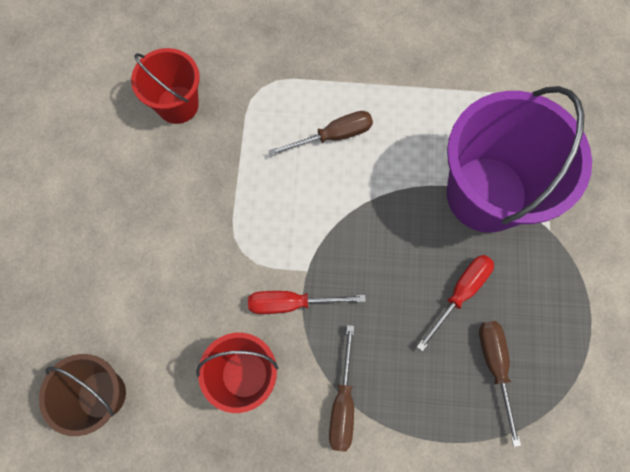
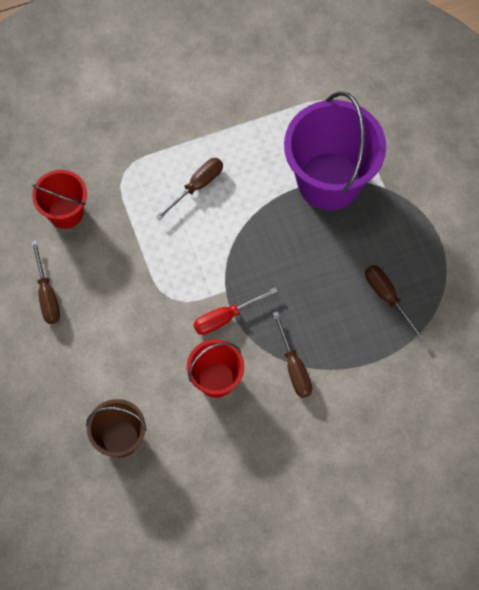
camera: 25 degrees left, 5 degrees down
(111, 187) = (47, 295): none -> brown screwdriver
(460, 293) = (341, 258): red screwdriver -> none

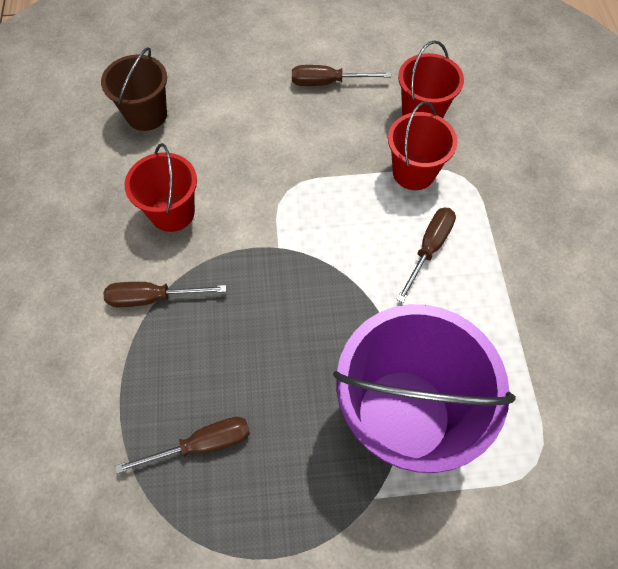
camera: 105 degrees right, 5 degrees down
(129, 208) = (413, 172): none -> red bucket
(197, 186) = (429, 249): brown screwdriver -> brown screwdriver turned 120 degrees counterclockwise
(225, 317) = (244, 239): red screwdriver -> none

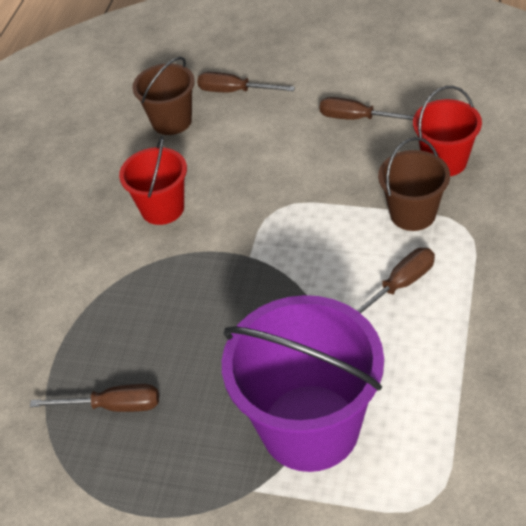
camera: 25 degrees right, 15 degrees down
(153, 298) = (117, 276): brown screwdriver -> brown screwdriver (234, 91)
(413, 172) = (412, 214): red bucket -> brown bucket

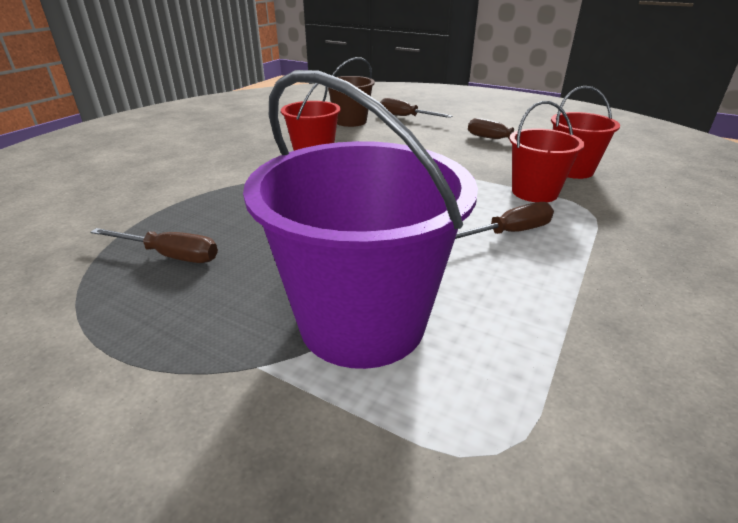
camera: 10 degrees right, 15 degrees down
(412, 214) = (534, 192): brown bucket -> red bucket

